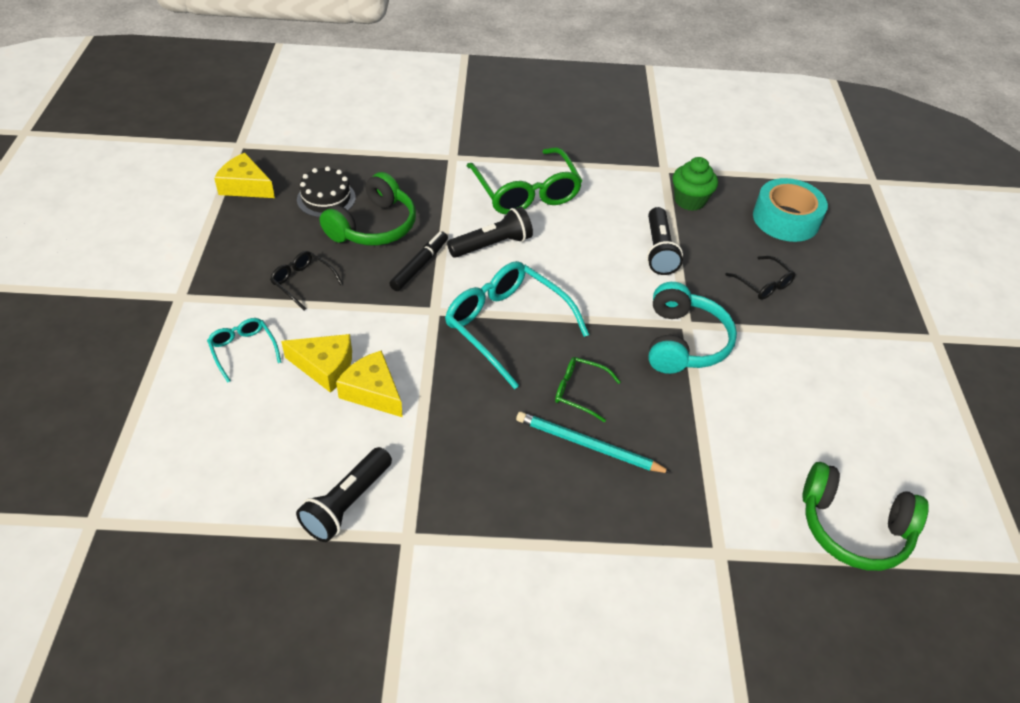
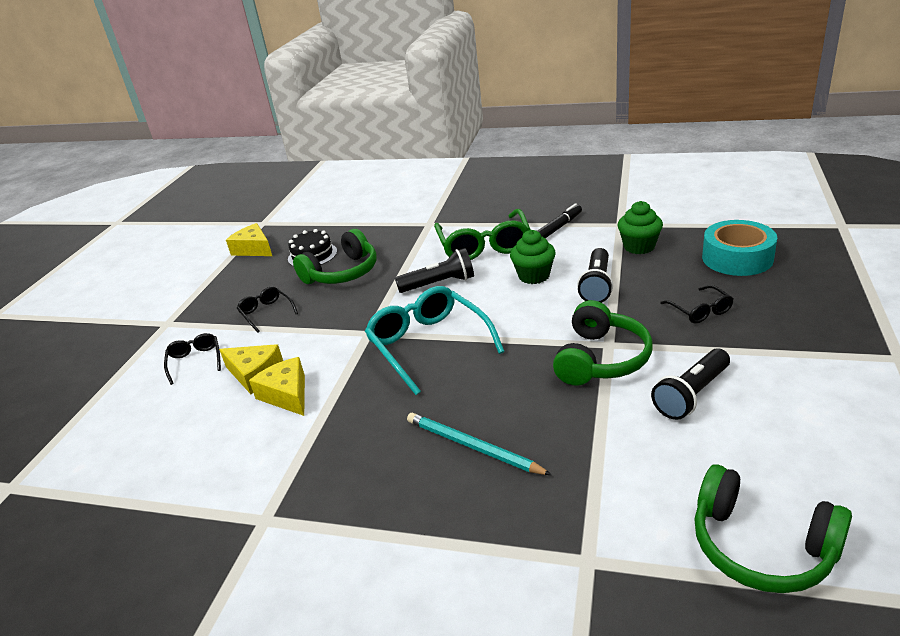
camera: 20 degrees right, 15 degrees down
(243, 350) = (195, 361): turquoise glasses -> black glasses
(347, 503) = (222, 485): black flashlight -> black flashlight (691, 394)
(419, 265) = (369, 300): black marker -> black marker (558, 228)
(579, 392) = (480, 399): green glasses -> none
(591, 236) = (534, 276): none -> green cupcake
(683, 342) = (601, 359): turquoise headphones -> green headphones

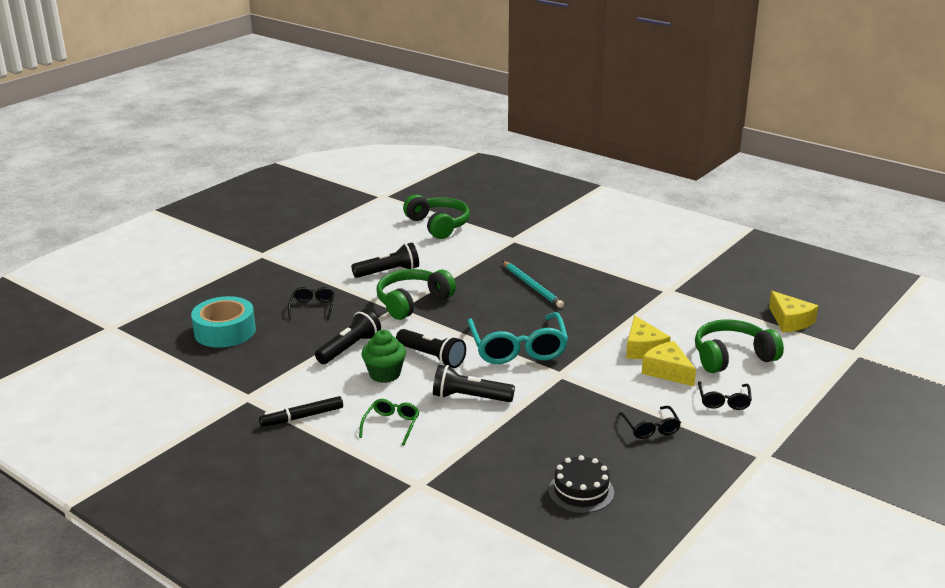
camera: 160 degrees left, 5 degrees down
(254, 249) = (656, 537): yellow cheese -> yellow cheese (790, 321)
(342, 273) = (556, 449): green headphones -> green headphones (732, 357)
(484, 245) = (391, 425): green glasses -> green glasses, size x0.50
(508, 305) = (431, 357): none -> black flashlight
(639, 247) = (270, 368): green cupcake -> none

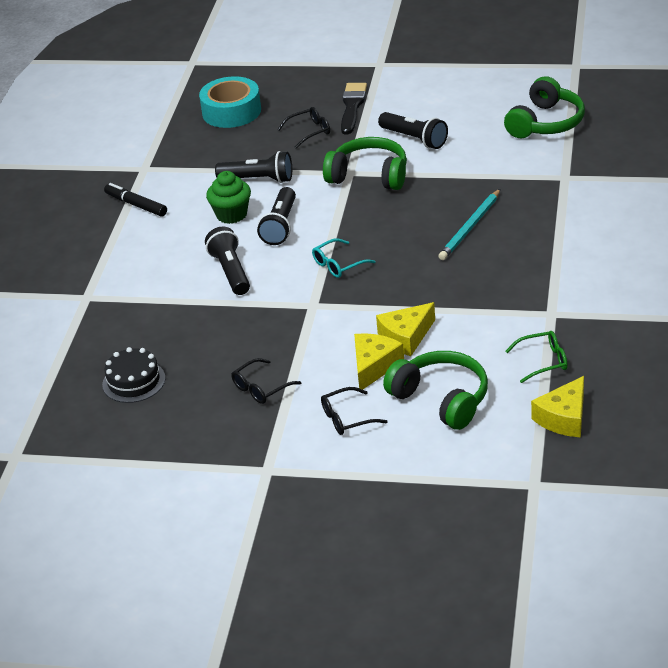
camera: 65 degrees right, 10 degrees up
(304, 281) = (352, 106): none -> black brush
(391, 425) = (157, 250): green glasses -> green glasses (543, 361)
(518, 348) = (338, 264): turquoise glasses -> turquoise glasses, size x0.50

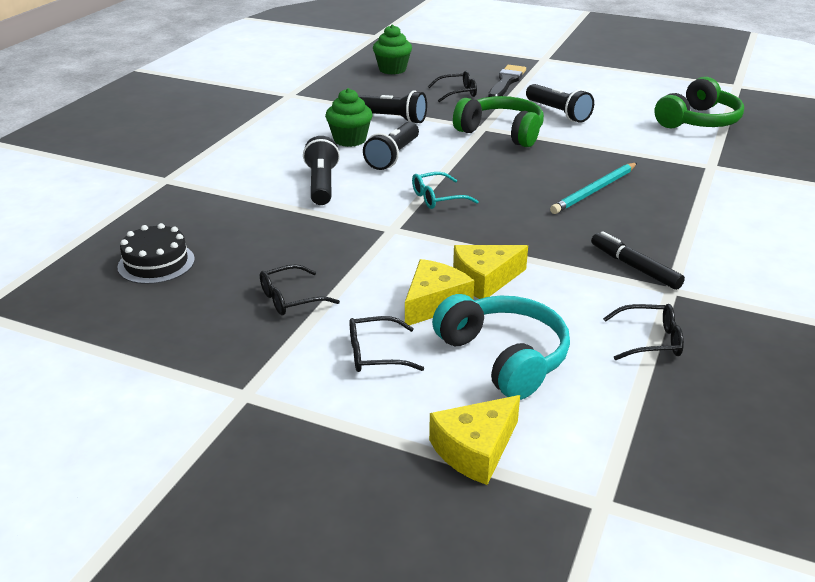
camera: 10 degrees right, 5 degrees down
(136, 205) = (264, 118): black marker -> black marker (634, 267)
(231, 111) = (392, 69): turquoise tape -> green cupcake
(441, 399) = (504, 357): green headphones -> turquoise headphones
(543, 361) = (650, 340): green glasses -> black glasses
(564, 418) = (665, 417): yellow cheese -> yellow cheese (475, 449)

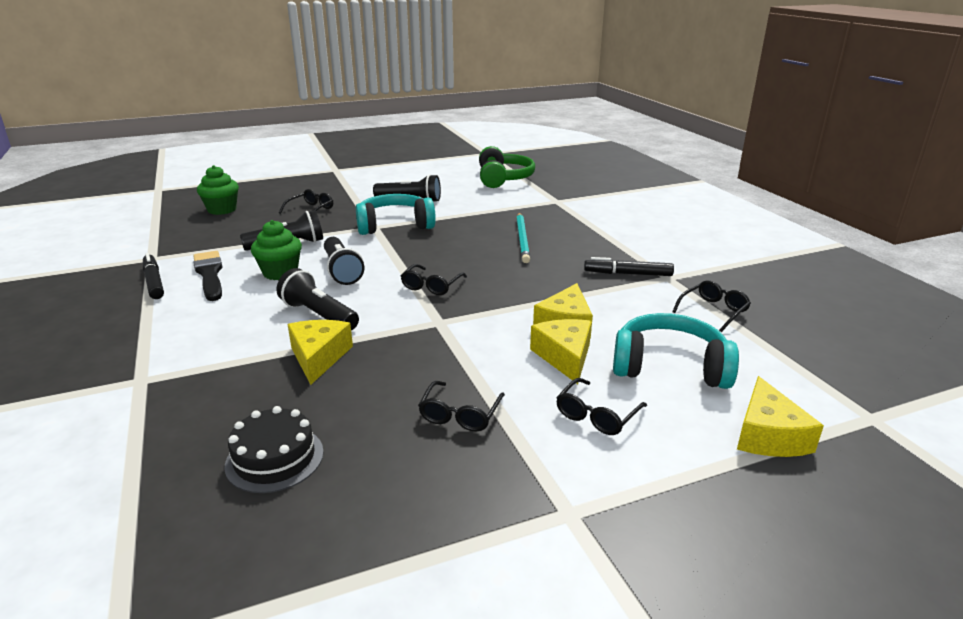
camera: 45 degrees left, 5 degrees down
(265, 114) = (154, 282): none -> black marker
(274, 214) = (319, 357): none -> yellow cheese
(437, 198) = (431, 286): turquoise glasses -> black glasses
(501, 132) = (394, 225): green headphones -> turquoise headphones
(506, 82) = (335, 192): black brush -> black brush (209, 274)

